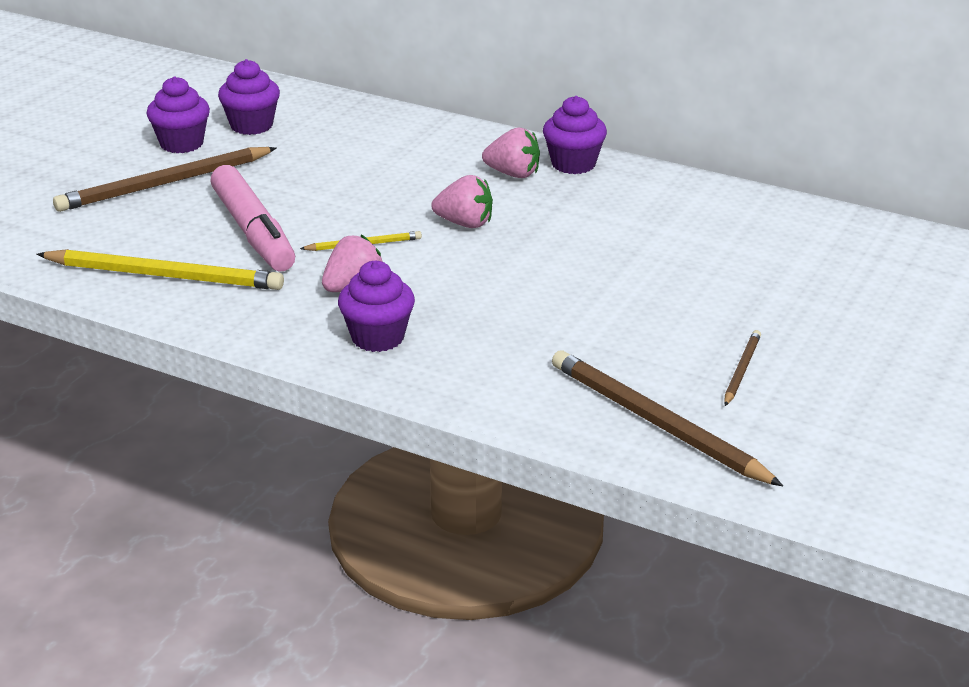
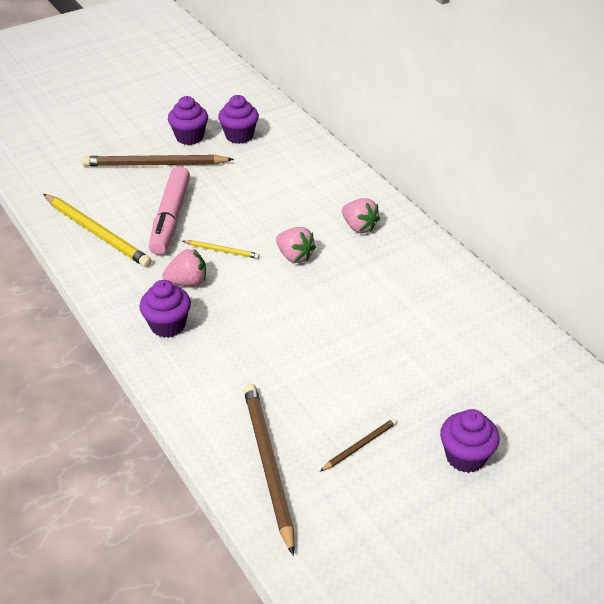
camera: 30 degrees right, 10 degrees up
(573, 164) = (404, 232): purple cupcake -> purple cupcake (465, 456)

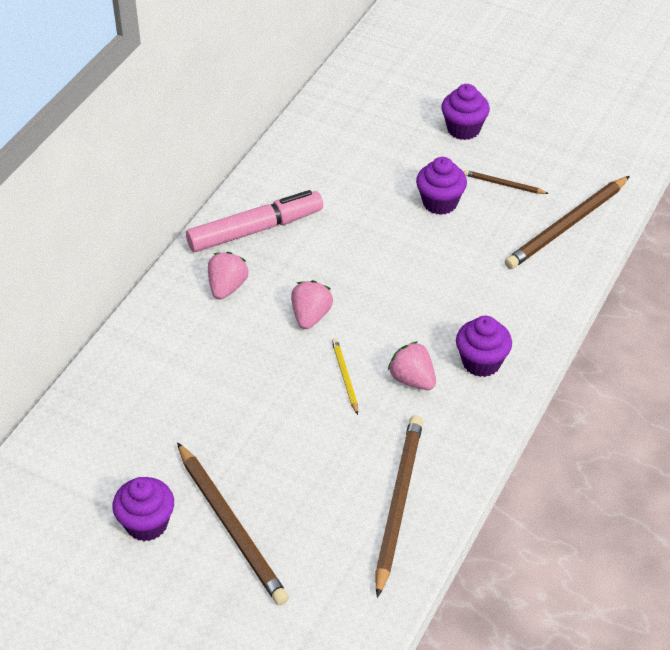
camera: 120 degrees left, 5 degrees up
(97, 233) = (398, 503): yellow pencil -> brown pencil
(170, 218) = (323, 450): pink marker -> pink marker (255, 230)
(239, 136) = (112, 472): purple cupcake -> purple cupcake (440, 203)

